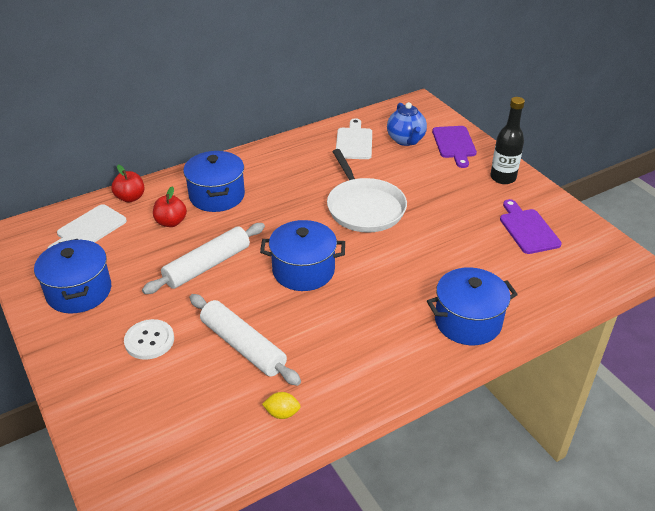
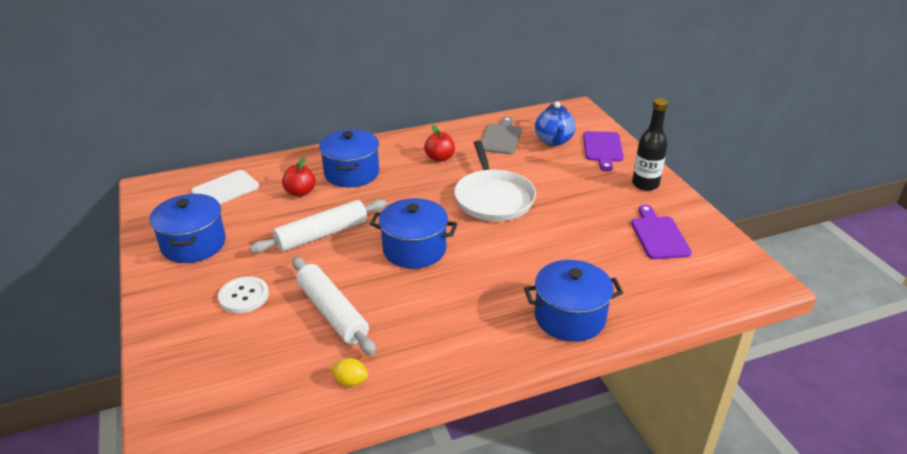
camera: 10 degrees right, 5 degrees down
(130, 198) = (270, 167): red apple -> red apple (439, 158)
(354, 142) = (501, 138): white cutting board -> grey cutting board

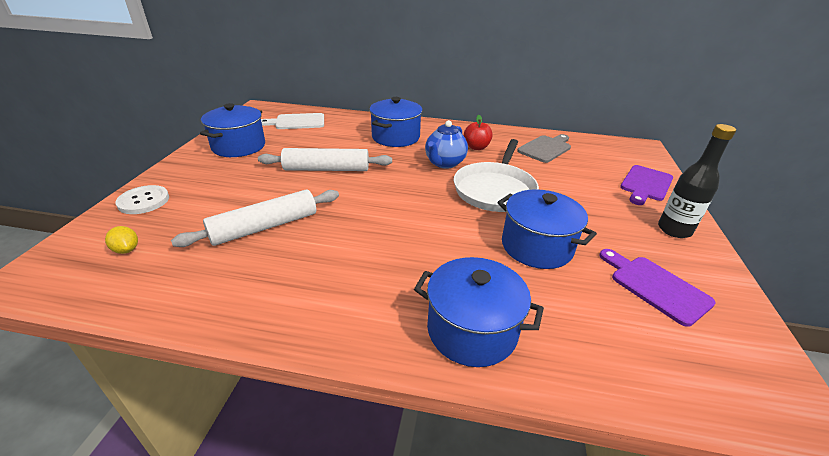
camera: 30 degrees right, 0 degrees up
(244, 296) = (223, 190): white button -> white button (143, 201)
(300, 192) = (345, 138): red apple -> none
(332, 312) = (265, 227): white rolling pin -> white rolling pin turned 60 degrees clockwise
(350, 381) = (207, 291): yellow lemon -> yellow lemon (126, 250)
(414, 249) = (383, 205): blue pot -> blue pot (536, 246)
(554, 141) = (596, 164): blue teapot -> blue teapot (444, 163)
(658, 235) = (655, 287): purple cutting board -> purple cutting board turned 60 degrees counterclockwise

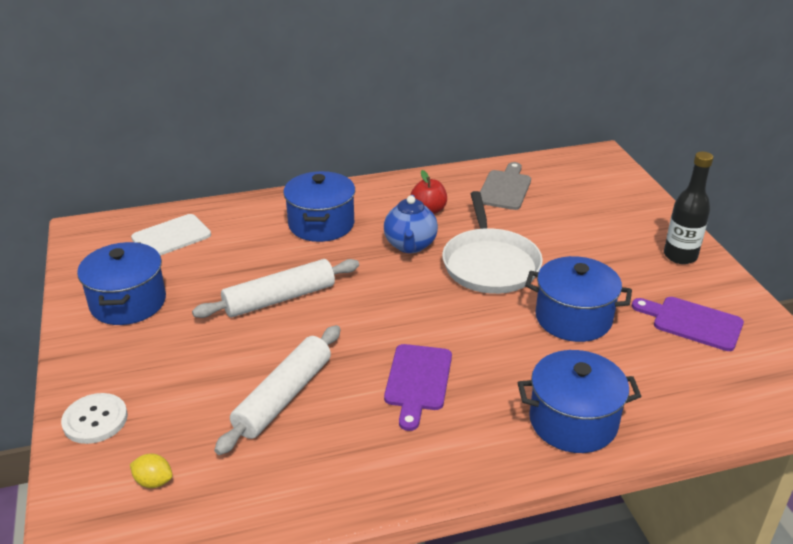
camera: 25 degrees left, 0 degrees up
(645, 184) = (630, 208): purple cutting board -> purple cutting board (418, 381)

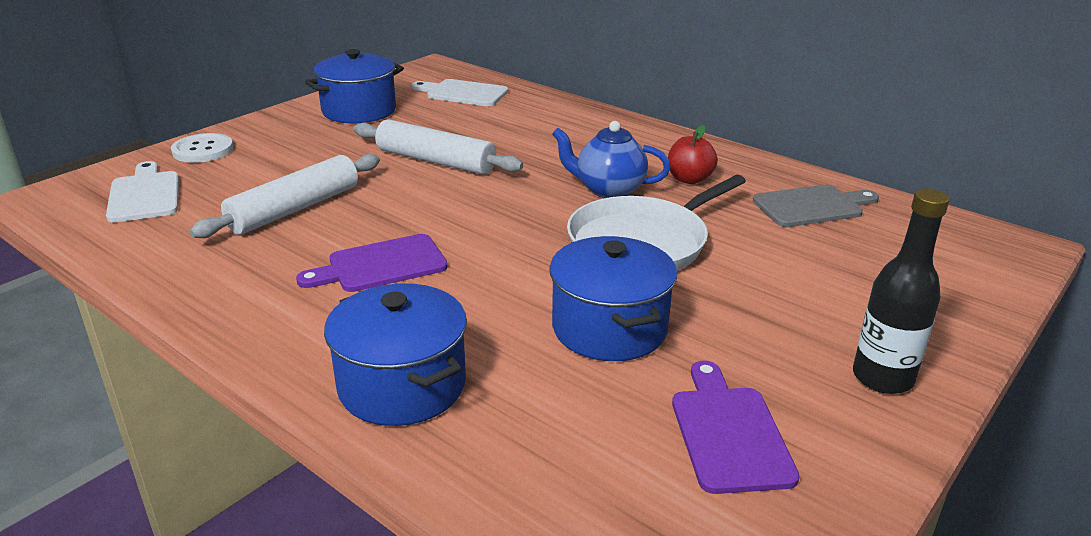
camera: 55 degrees right, 5 degrees down
(153, 481) = (144, 195): yellow lemon -> white cutting board
(284, 396) = (295, 209): white rolling pin -> white rolling pin turned 45 degrees counterclockwise
(321, 224) = (578, 140): blue pot -> none
(410, 245) = (609, 190): blue teapot -> blue teapot turned 45 degrees clockwise

